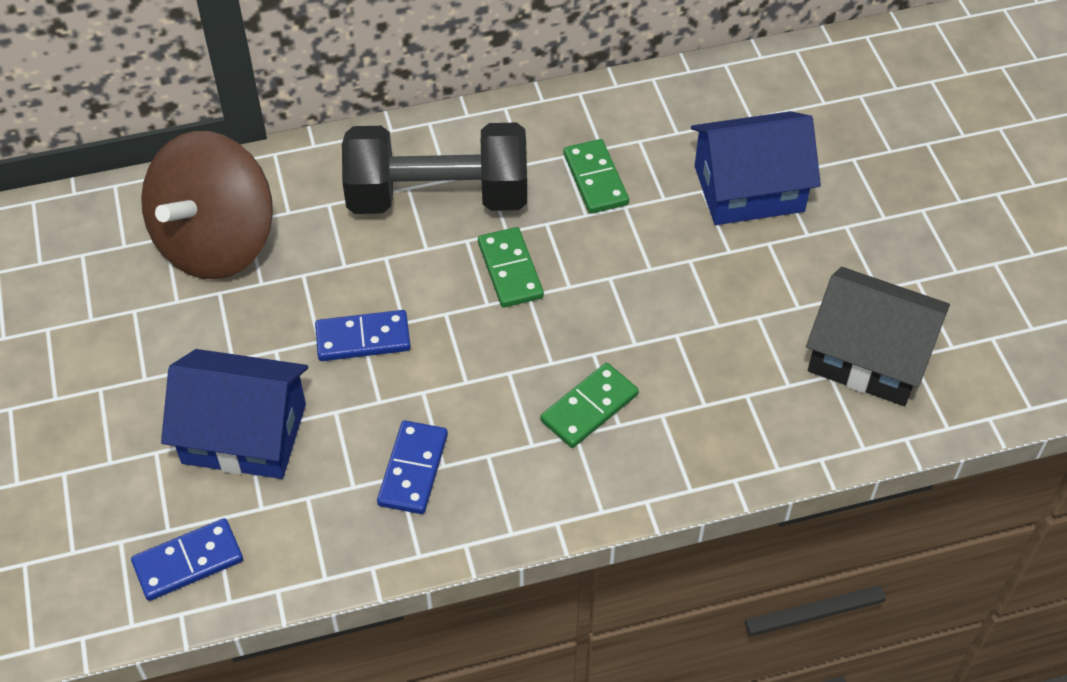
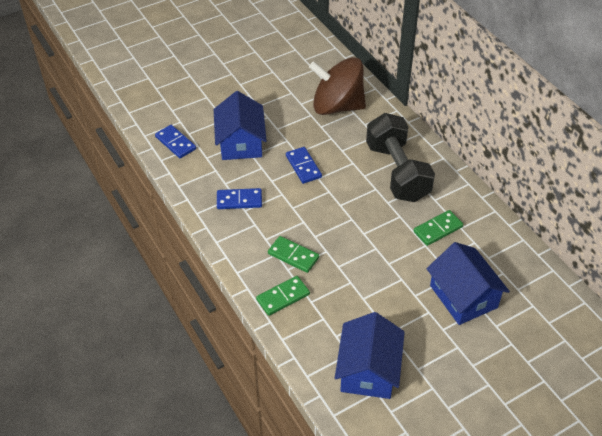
camera: 75 degrees right, 5 degrees down
(510, 270) = (364, 209): green domino -> green domino (283, 297)
(869, 356) = (368, 370): black house -> blue house

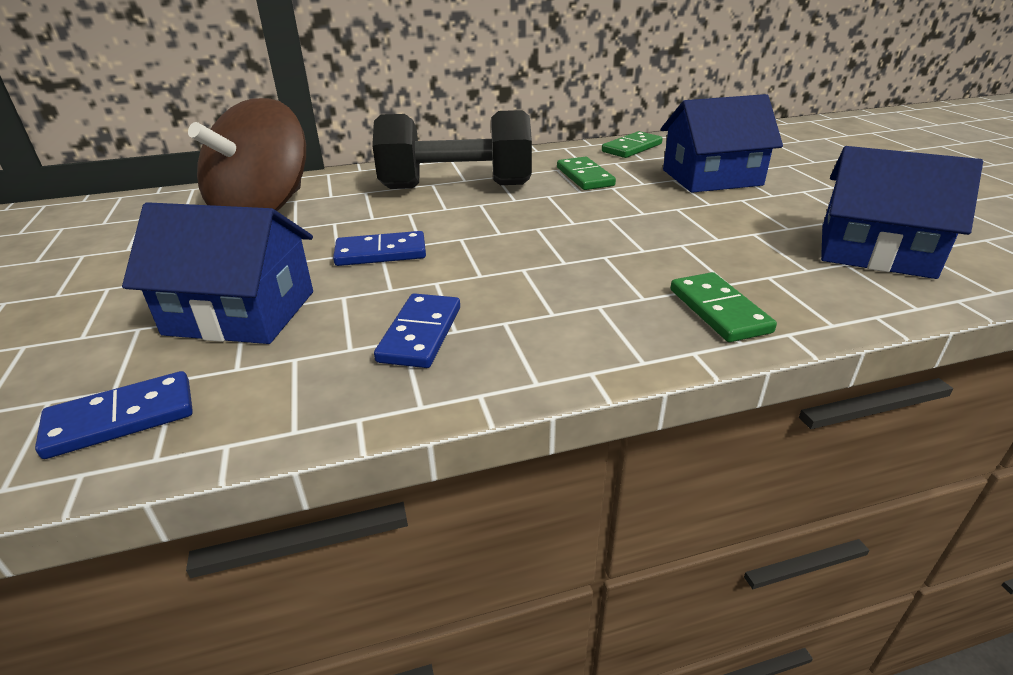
camera: 75 degrees left, 15 degrees down
(293, 256) = (609, 288): green domino -> green domino (632, 148)

